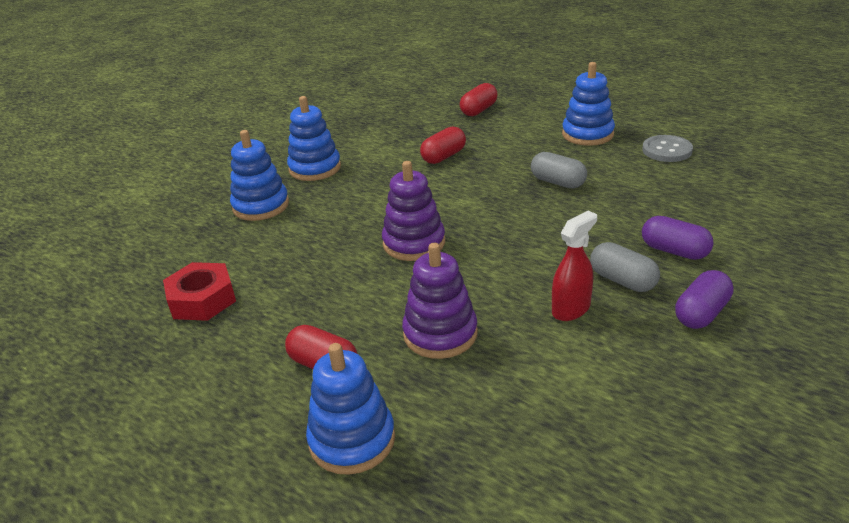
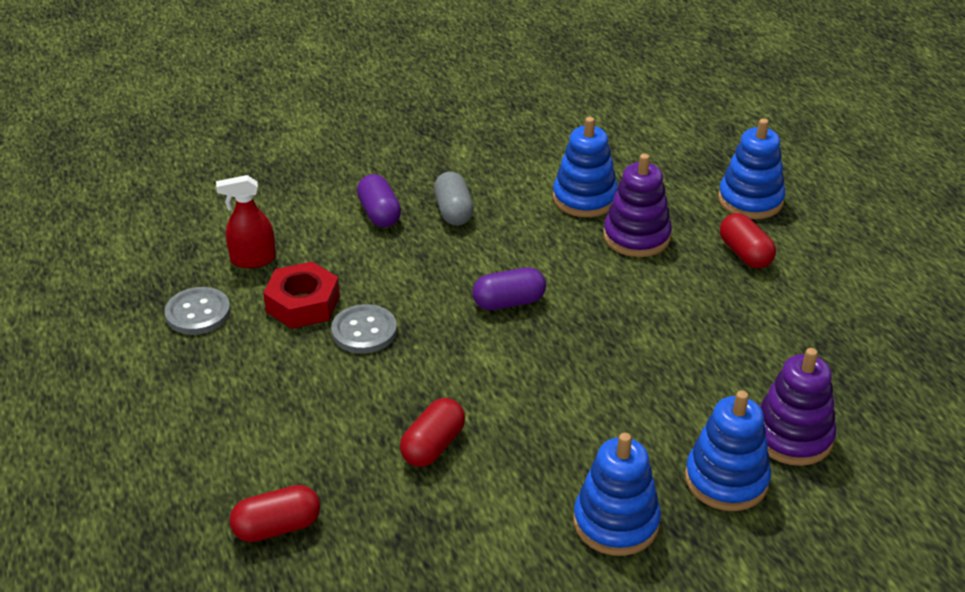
camera: 150 degrees left, 5 degrees up
(202, 300) = (836, 365): red nut -> red nut (303, 304)
(414, 243) = (586, 329): purple stacking toy -> purple stacking toy (792, 436)
(444, 157) = (433, 446): red capsule -> red capsule turned 45 degrees counterclockwise
(557, 182) = (364, 331): grey capsule -> grey button
(571, 309) = (519, 210): red spray bottle -> red spray bottle (253, 260)
(587, 134) = (227, 386): blue stacking toy -> blue stacking toy (584, 198)
(701, 313) = (436, 168): purple capsule -> purple capsule (509, 302)

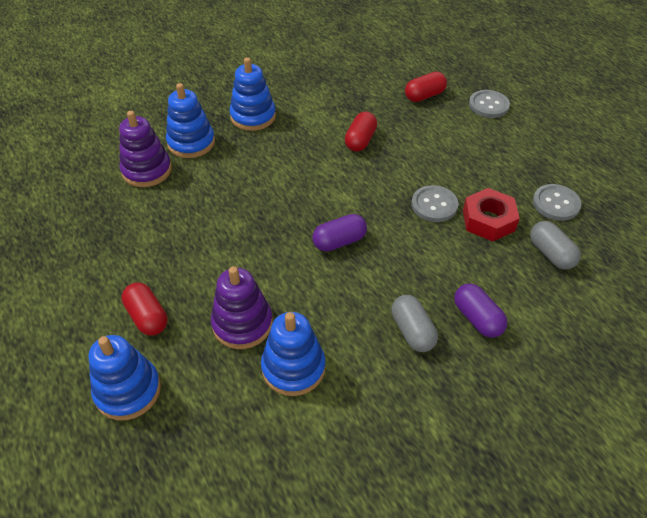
camera: 170 degrees right, 10 degrees up
(173, 488) = (488, 105): none -> grey button
(253, 260) = (551, 254): red spray bottle -> grey capsule

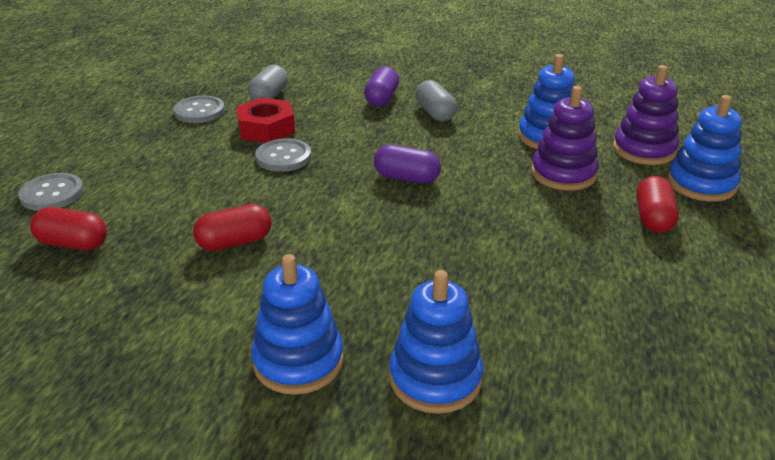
camera: 135 degrees left, 15 degrees down
(147, 170) = (542, 375): purple stacking toy -> purple stacking toy (644, 150)
(412, 331) = (435, 113): grey capsule -> grey capsule turned 45 degrees counterclockwise

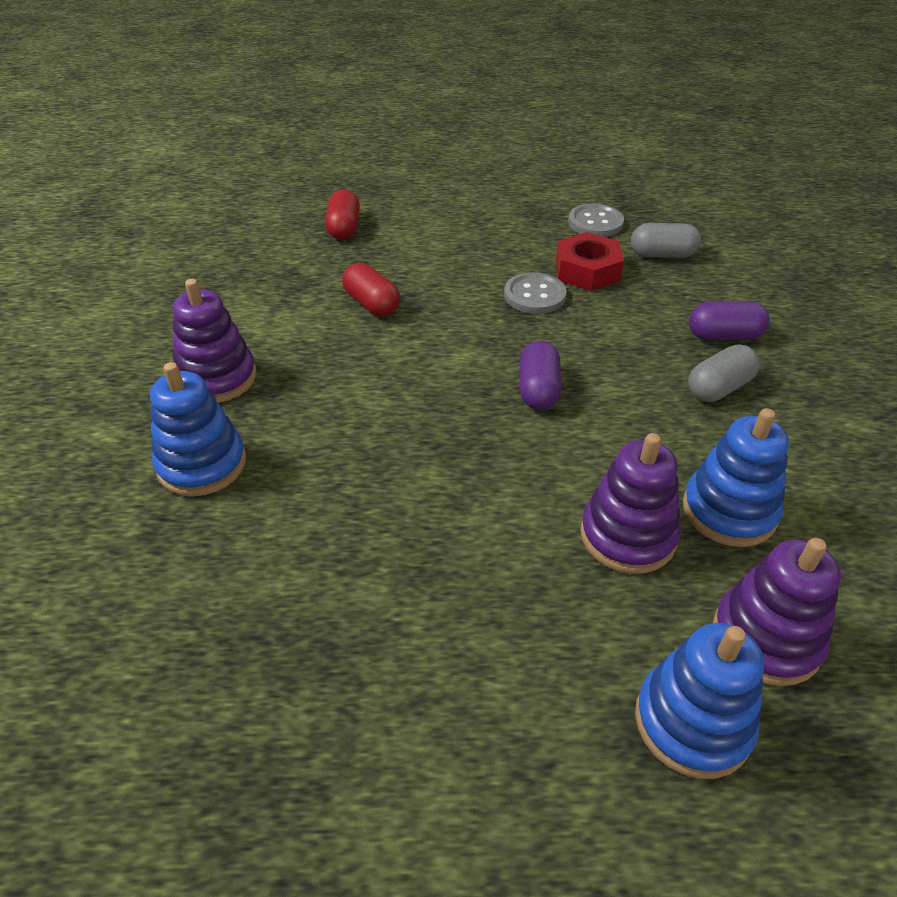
camera: 75 degrees right, 10 degrees up
(52, 194) = (408, 197): grey button -> none
(298, 361) = (217, 378): blue stacking toy -> purple stacking toy
(653, 218) = (552, 647): red capsule -> none

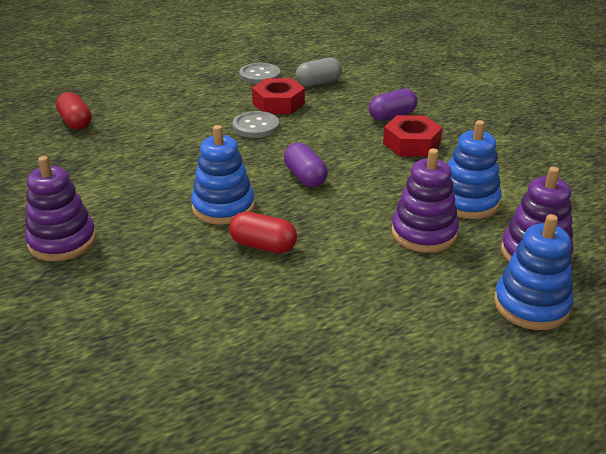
camera: 30 degrees left, 10 degrees down
(202, 464) = (103, 295): blue stacking toy -> blue stacking toy (223, 207)
(372, 304) = (143, 162): red capsule -> red capsule (263, 246)
(719, 388) = (411, 144): grey capsule -> red nut

